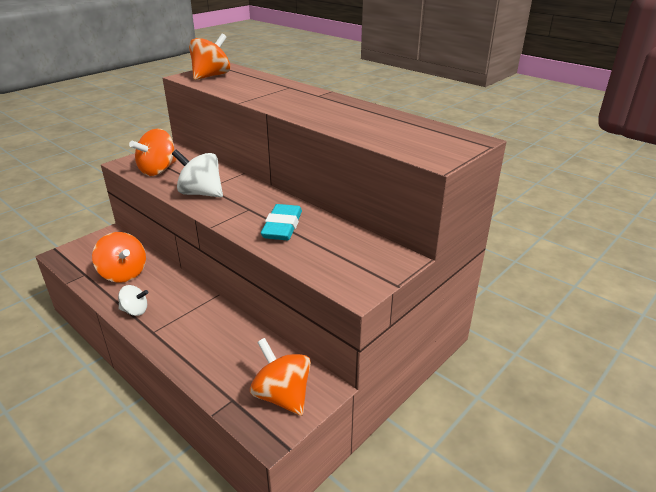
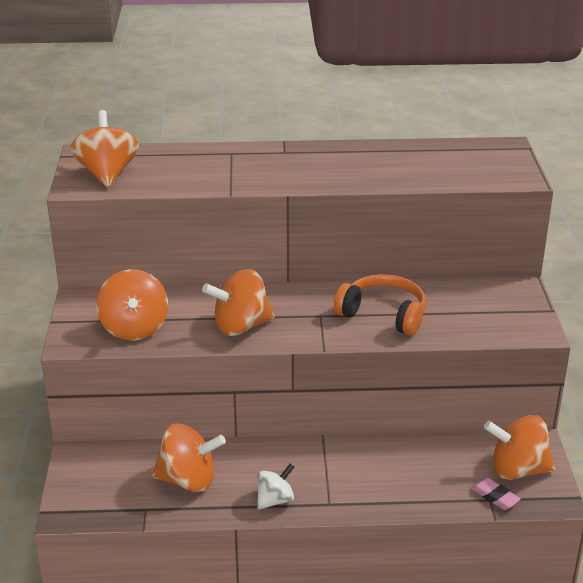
camera: 45 degrees left, 0 degrees up
(201, 193) = (241, 326): white spinning top -> orange spinning top
(237, 401) = (495, 497): none -> pink eraser
(282, 227) = (383, 314): turquoise eraser -> orange headphones

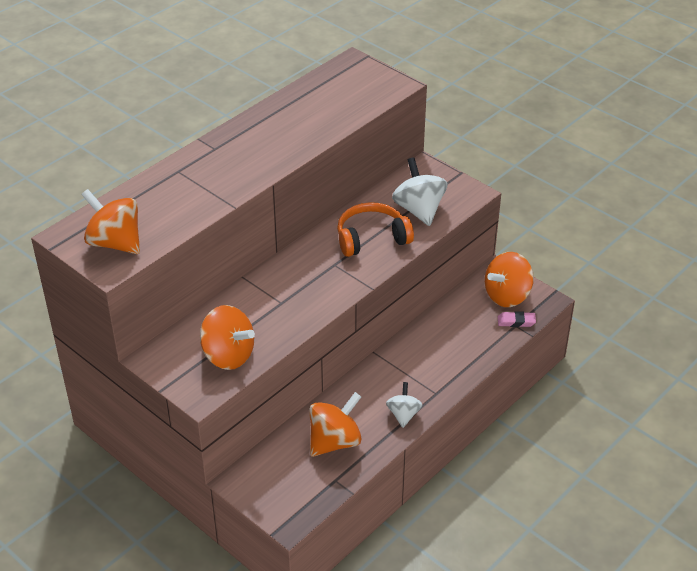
camera: 45 degrees left, 10 degrees up
(241, 326) = (296, 306): orange spinning top -> none
(462, 317) = (419, 210): none -> white spinning top

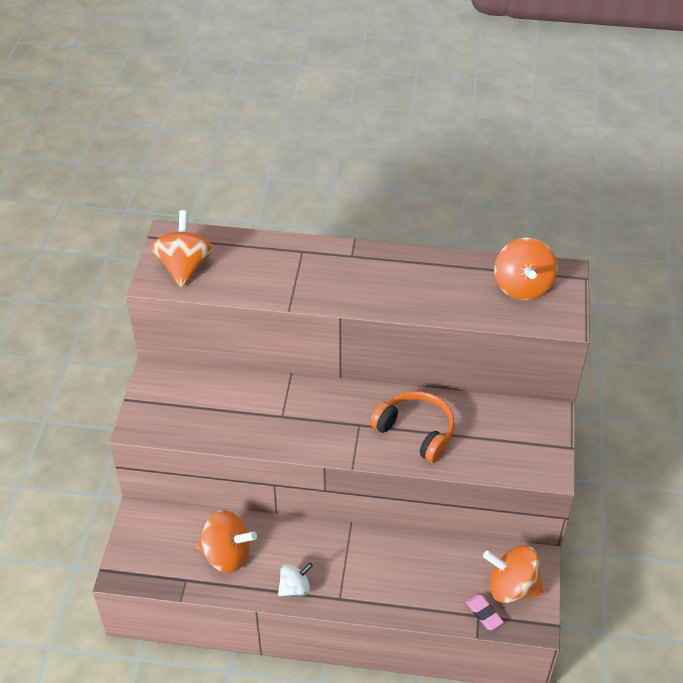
camera: 55 degrees right, 5 degrees up
(228, 355) = (194, 418): orange spinning top -> orange spinning top (522, 286)
(419, 210) = (486, 444): white spinning top -> none

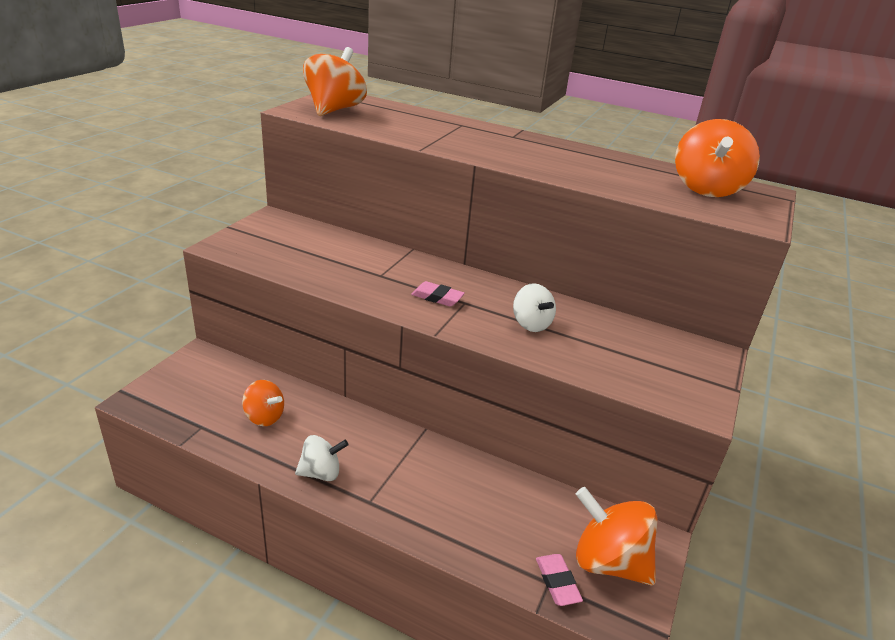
camera: 15 degrees right, 15 degrees down
(227, 555) = (264, 417): orange spinning top -> orange spinning top, size x0.60
(336, 427) = (437, 297): none -> pink eraser
(416, 431) = (531, 324): orange headphones -> white spinning top

